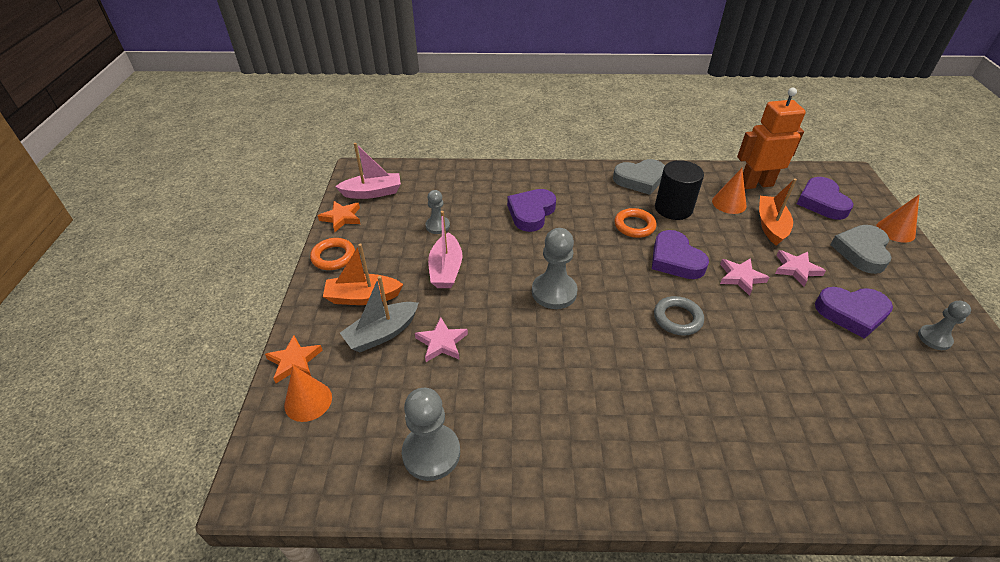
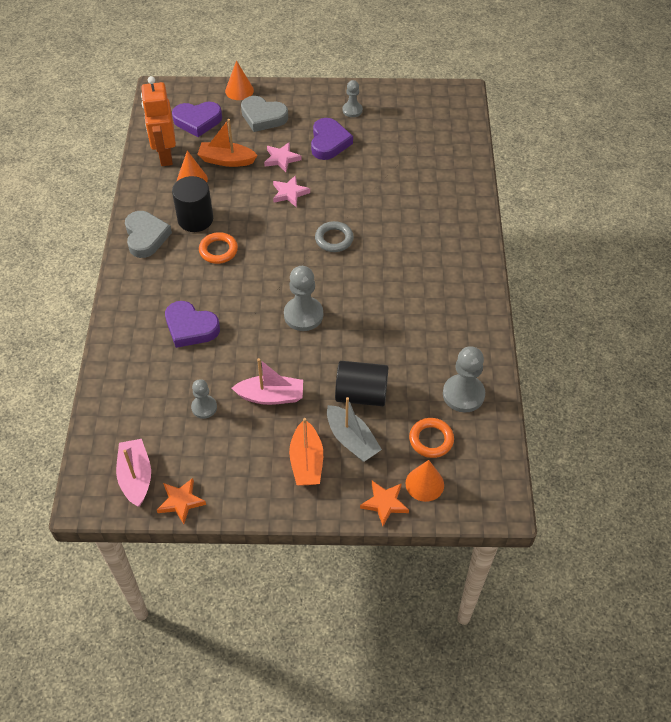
camera: 90 degrees left, 10 degrees up
(333, 257) = (247, 498): orange ring -> orange ring (431, 440)
(441, 343) = (361, 394): pink star -> black cylinder
(675, 260) = (266, 229): purple heart -> none

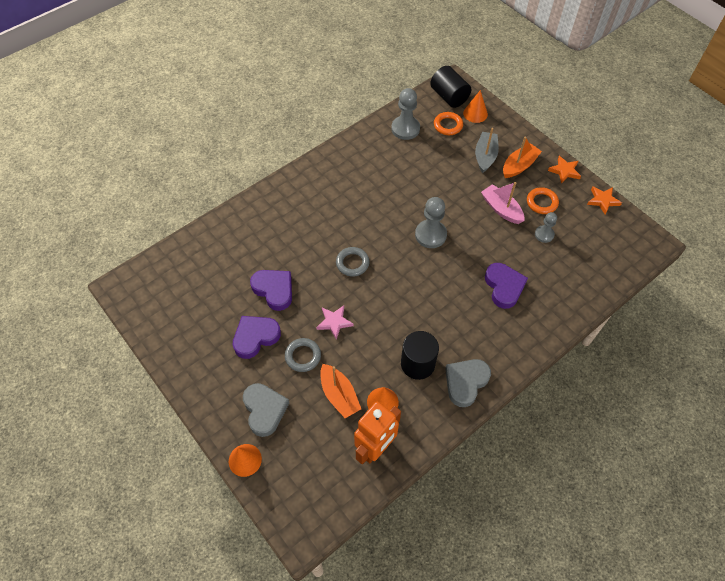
camera: 130 degrees left, 5 degrees up
(136, 477) = (616, 231): pink boat -> none
(197, 121) = (313, 460): purple heart -> purple heart (274, 290)
(218, 250) = (430, 324): orange ring -> orange ring (542, 202)
(281, 159) = (303, 356): pink star -> grey ring
(352, 110) = (202, 349): grey pawn -> none
(361, 394) = (454, 170): black cylinder -> black cylinder (449, 97)
(384, 503) = (503, 121): orange star -> orange star (564, 171)

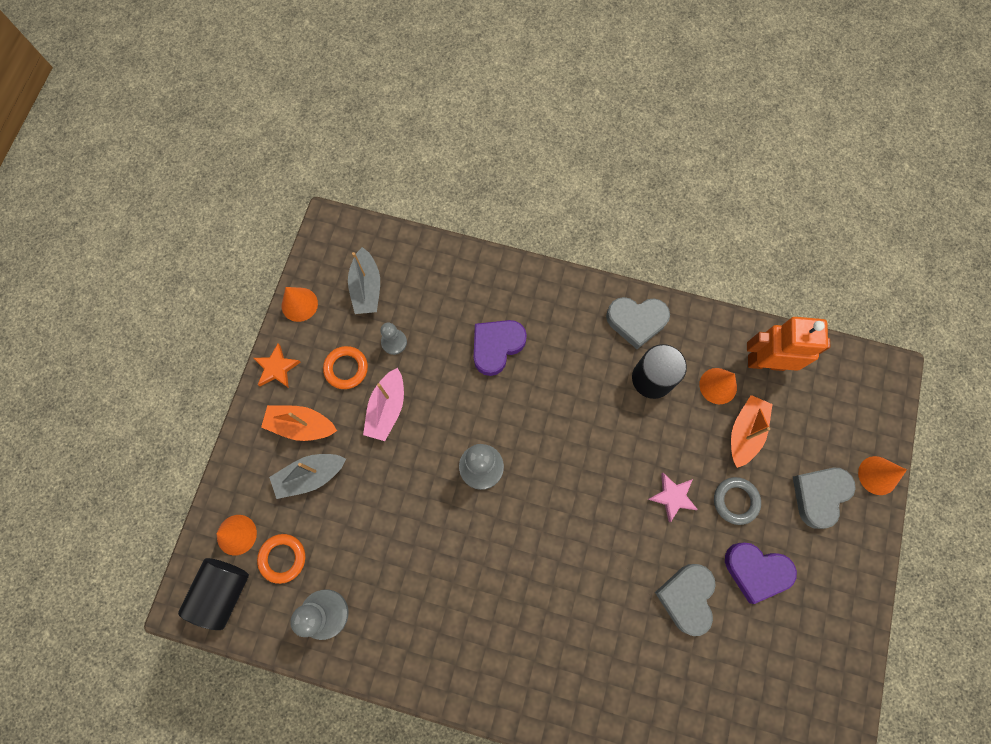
camera: 125 degrees left, 15 degrees up
(274, 290) = (687, 597): purple heart -> grey heart
(352, 263) = (585, 531): grey ring -> none
(593, 240) = (366, 288): none -> grey boat
(602, 200) = (299, 304): orange star -> orange cone

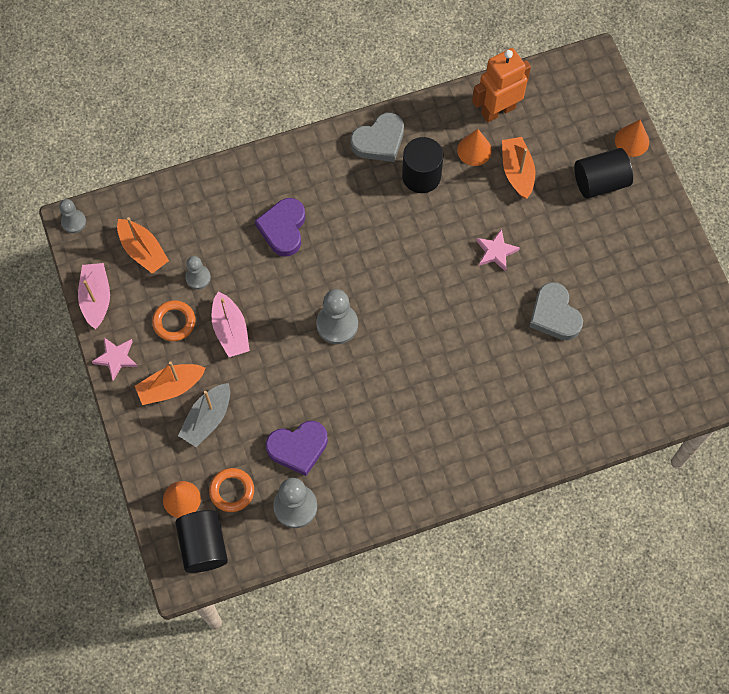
camera: 35 degrees left, 5 degrees down
(277, 368) = (116, 358): orange star -> pink star
(299, 304) = (96, 298): orange cone -> pink boat
(330, 226) = (73, 222): none -> grey pawn
(366, 288) = (143, 251): grey boat -> orange boat
(735, 501) = (543, 225): grey ring -> none
(756, 571) = (591, 264): purple heart -> purple heart (298, 448)
(819, 495) = (600, 182): grey heart -> black cylinder

